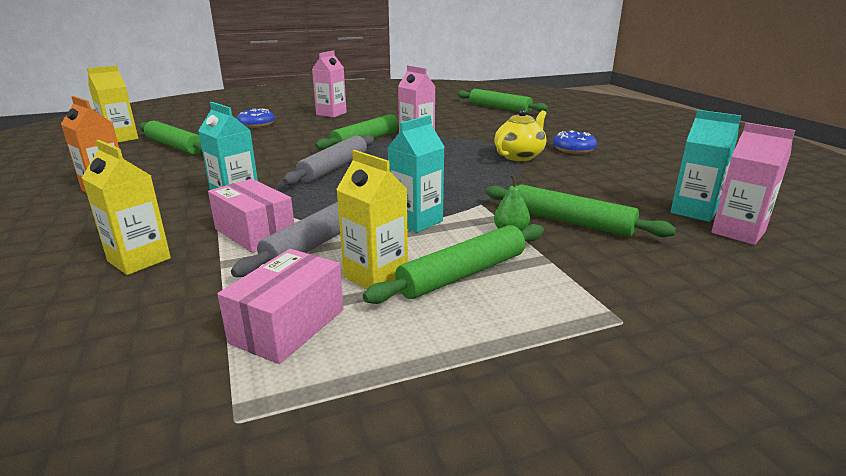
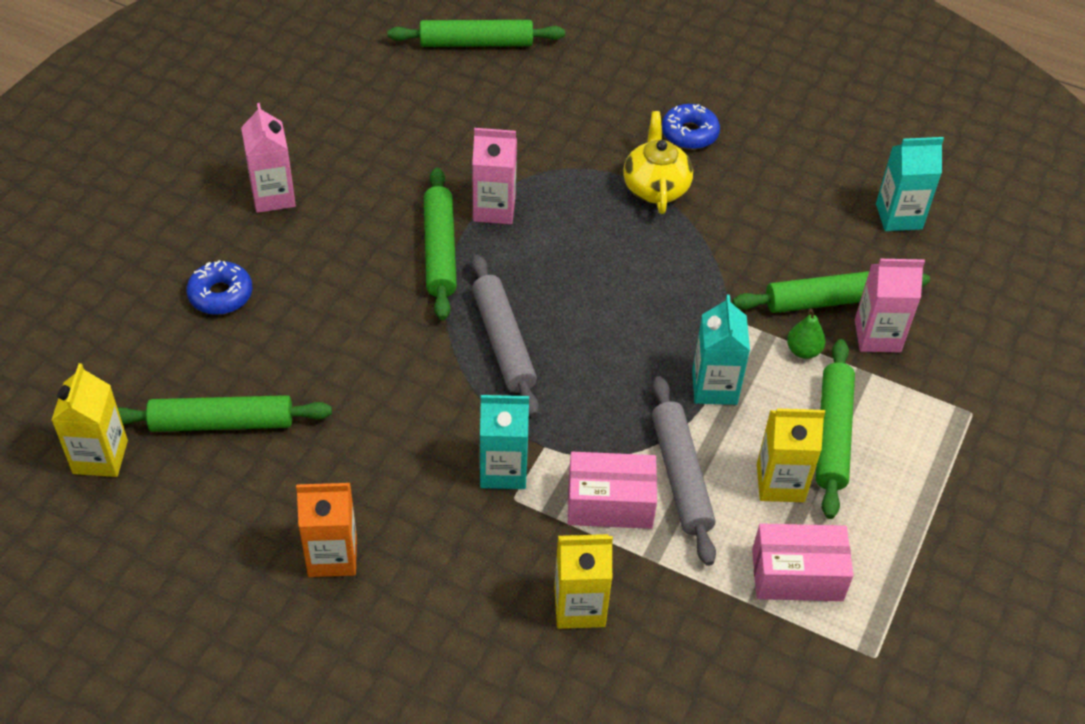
camera: 45 degrees left, 25 degrees up
(288, 326) = (797, 575): pink box -> pink box turned 75 degrees counterclockwise
(738, 232) = (951, 234): pink carton -> pink carton (877, 336)

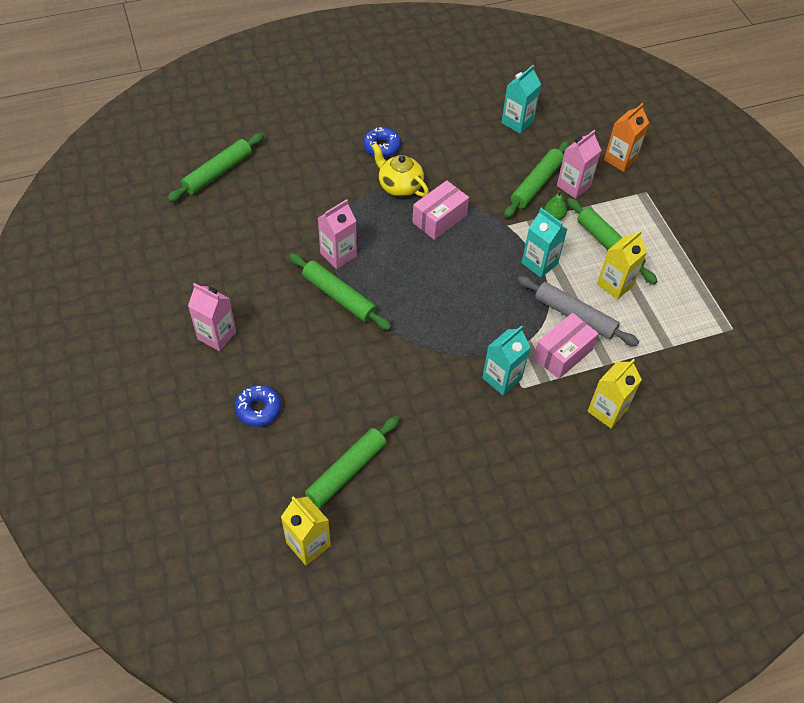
camera: 45 degrees left, 5 degrees up
(332, 556) = (480, 486): orange carton -> orange carton (620, 159)
(503, 342) = (426, 318): grey rolling pin -> none
(797, 575) = (667, 319): pink box -> pink box (439, 219)

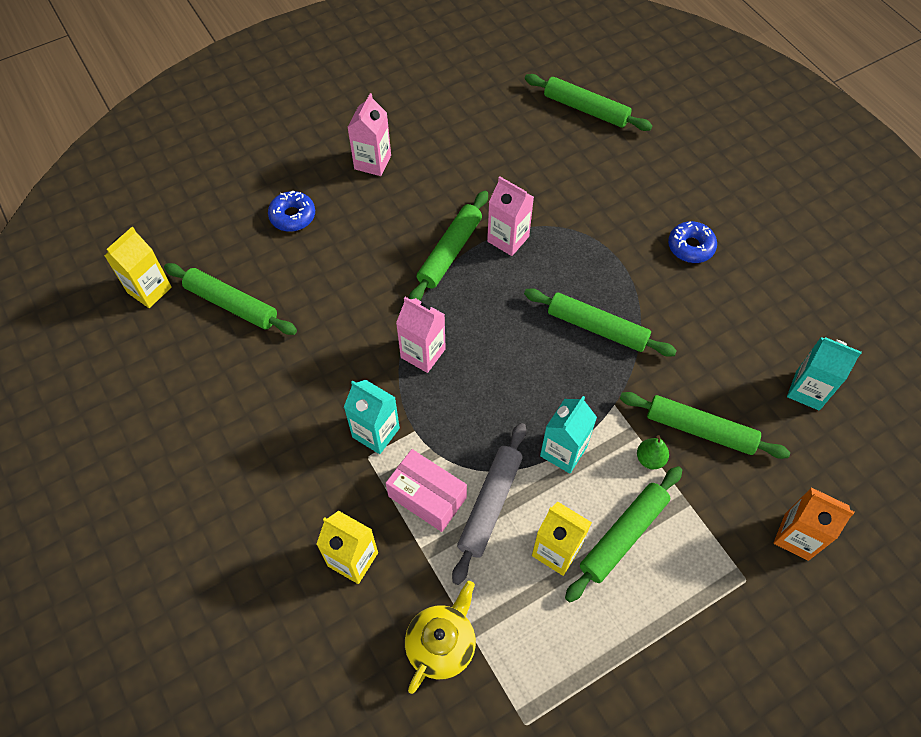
camera: 80 degrees right, 5 degrees up
(399, 186) = (634, 277): yellow teapot -> yellow teapot (441, 644)
(439, 219) = (597, 328): pink box -> green rolling pin
(573, 186) = (716, 477): pink carton -> pink carton (423, 353)

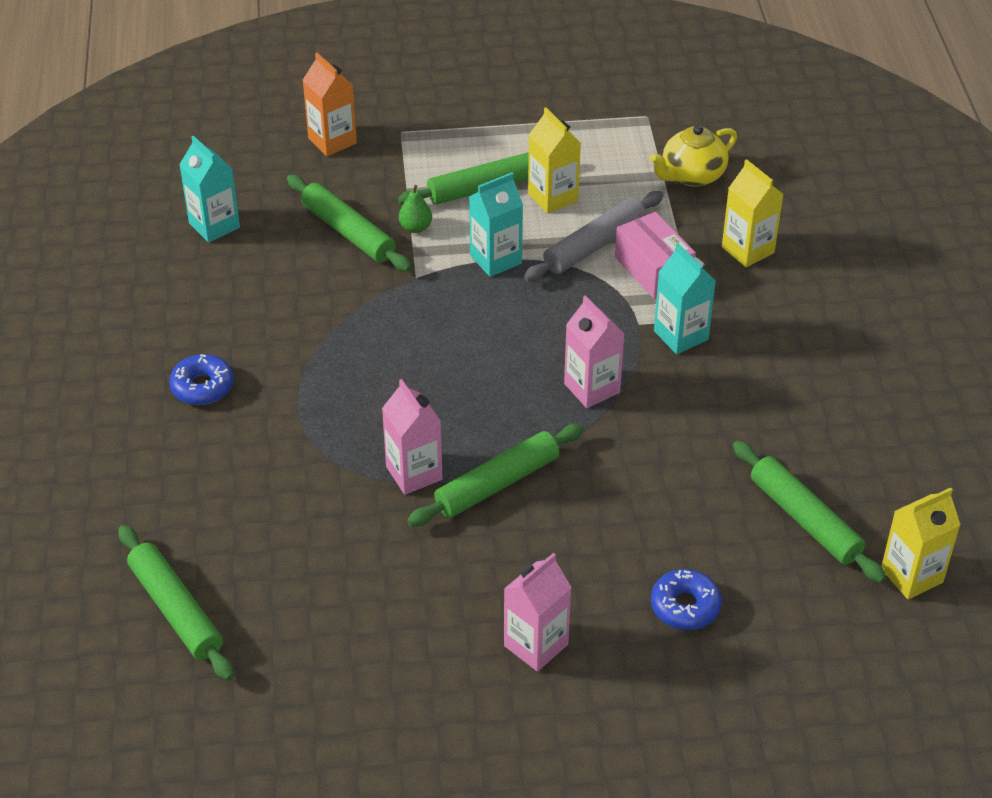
camera: 155 degrees left, 15 degrees down
(597, 328) = (379, 346): green rolling pin -> none

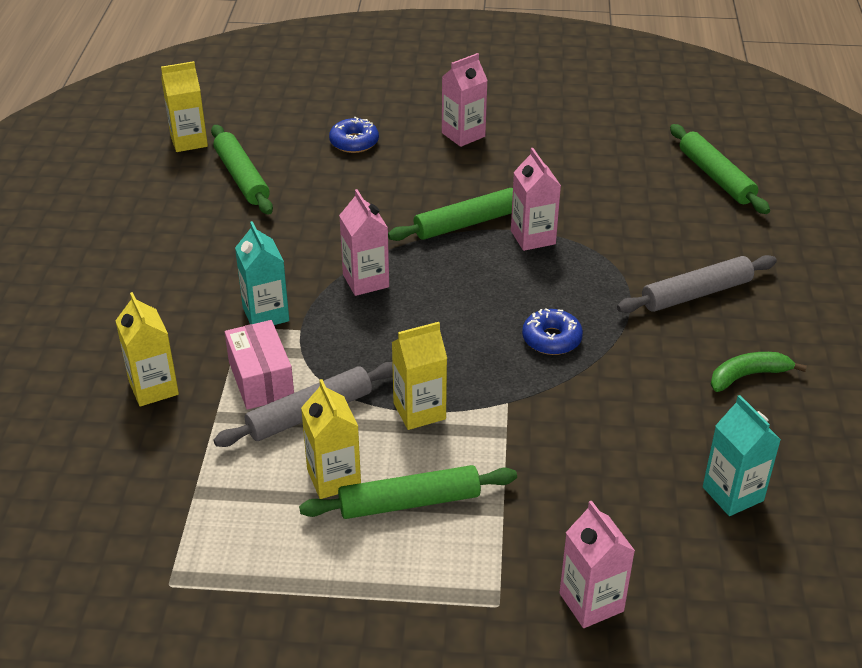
camera: 170 degrees left, 5 degrees down
(182, 331) = (748, 376): none -> green banana
(202, 387) = (719, 323): blue donut -> blue donut (551, 339)
(223, 420) = (696, 293): none -> grey rolling pin
(332, 141) = (591, 602): orange carton -> pink carton
(348, 232) = (576, 465): green rolling pin -> none
(415, 228) = (499, 460): green pear -> none
(496, 259) = (419, 411): turquoise carton -> yellow carton
(691, 175) = (161, 486): yellow teapot -> none

